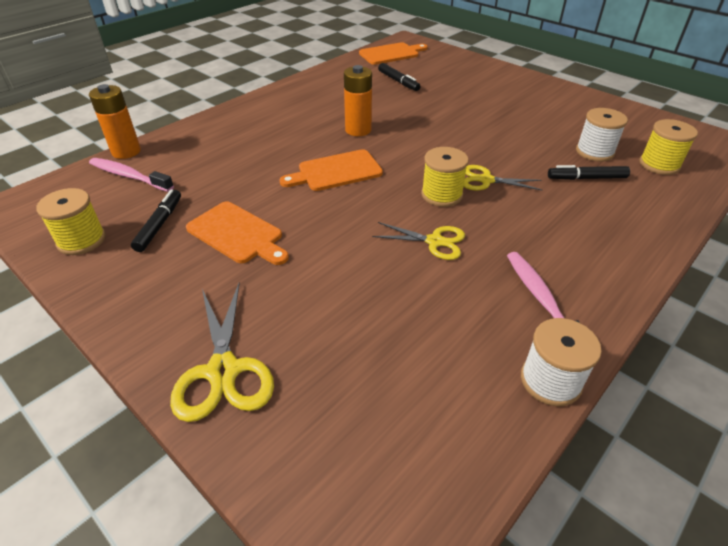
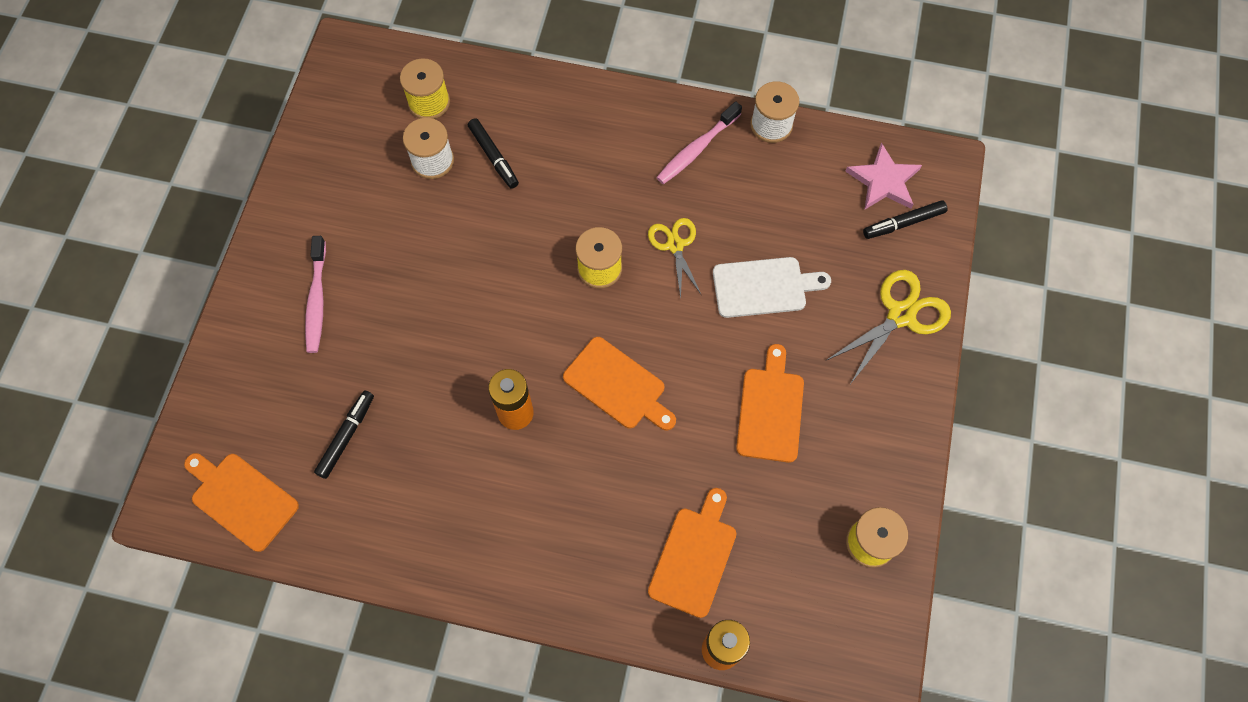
camera: 120 degrees left, 25 degrees up
(129, 176) = (759, 597): pink toothbrush -> pink toothbrush (317, 300)
(159, 225) = (805, 490): black marker -> black marker (903, 223)
(188, 161) = (694, 557): none -> orange cutting board
(347, 279) = (764, 287): none -> white cutting board
(401, 462) = (883, 181): none -> pink star
(486, 180) = (549, 240): yellow scissors -> none

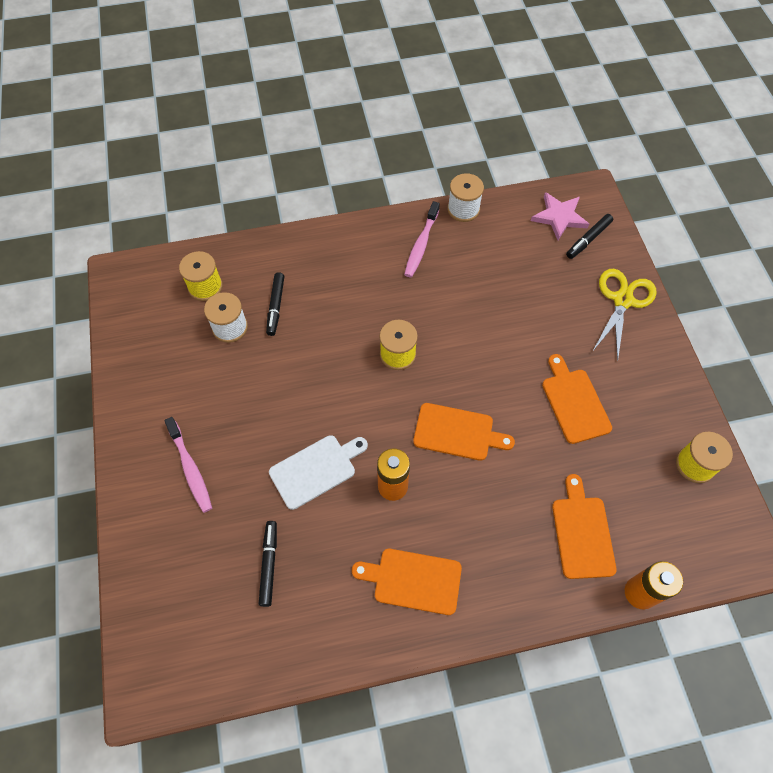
camera: 25 degrees left, 5 degrees down
(241, 499) = (206, 656): orange cutting board -> orange cutting board (413, 580)
(493, 157) = (276, 306): black marker -> black marker turned 60 degrees clockwise
(675, 245) = (443, 316): yellow scissors -> none
(764, 287) = (520, 319): white cutting board -> white cutting board (316, 469)

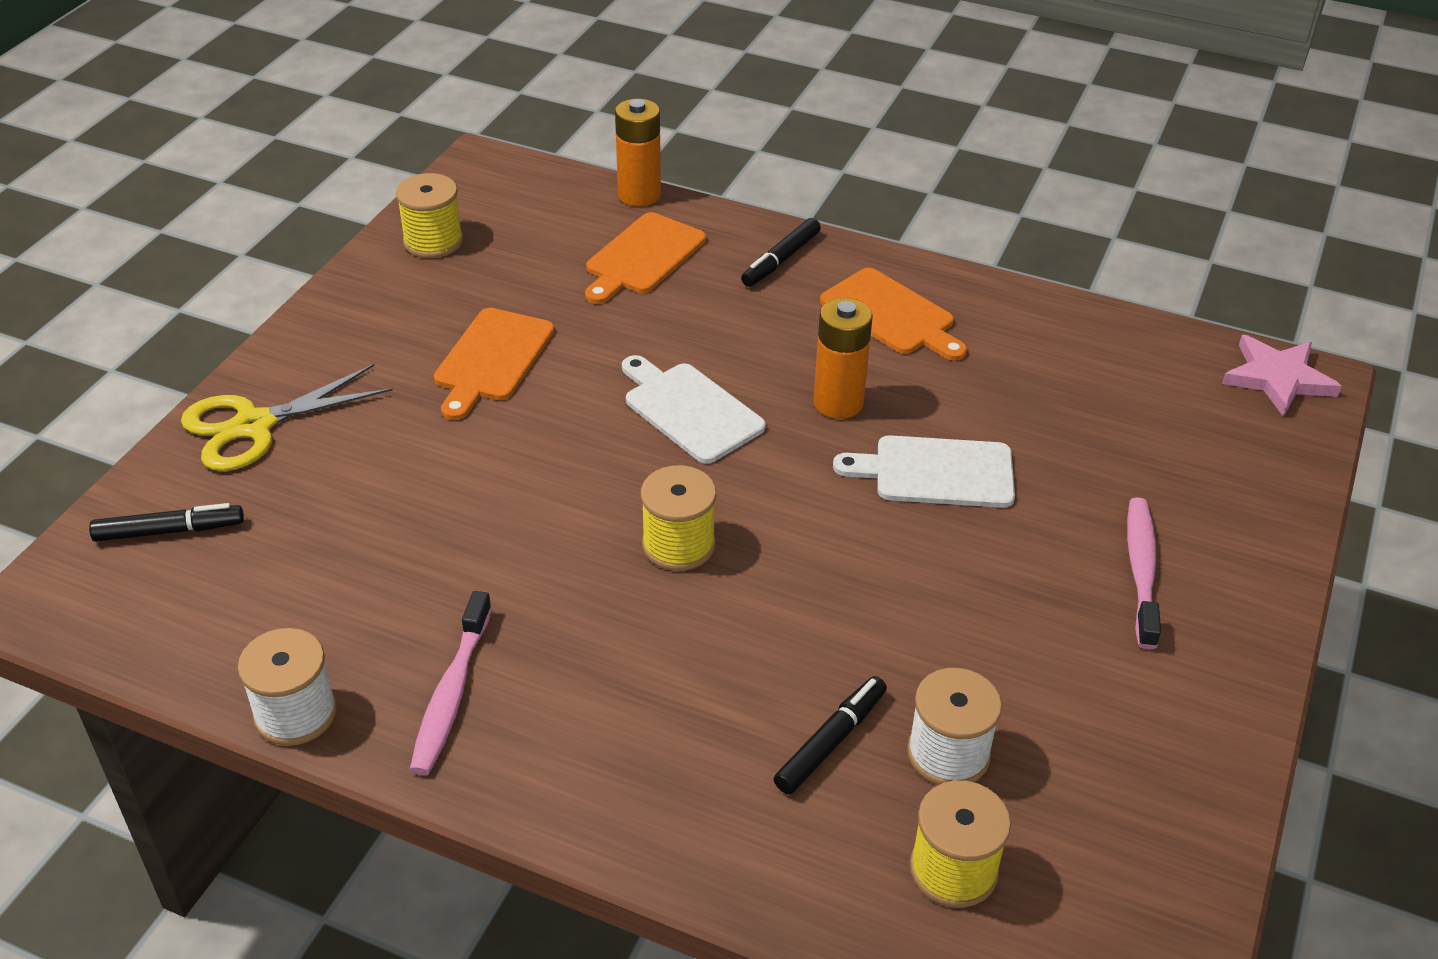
camera: 145 degrees left, 20 degrees down
(269, 564) = (1075, 412): black marker -> black marker (780, 260)
(421, 245) = (451, 694): pink toothbrush -> pink toothbrush turned 135 degrees clockwise
(457, 432) = (689, 410): orange cutting board -> white cutting board
(559, 217) = (158, 593): pink star -> pink star (1277, 378)

